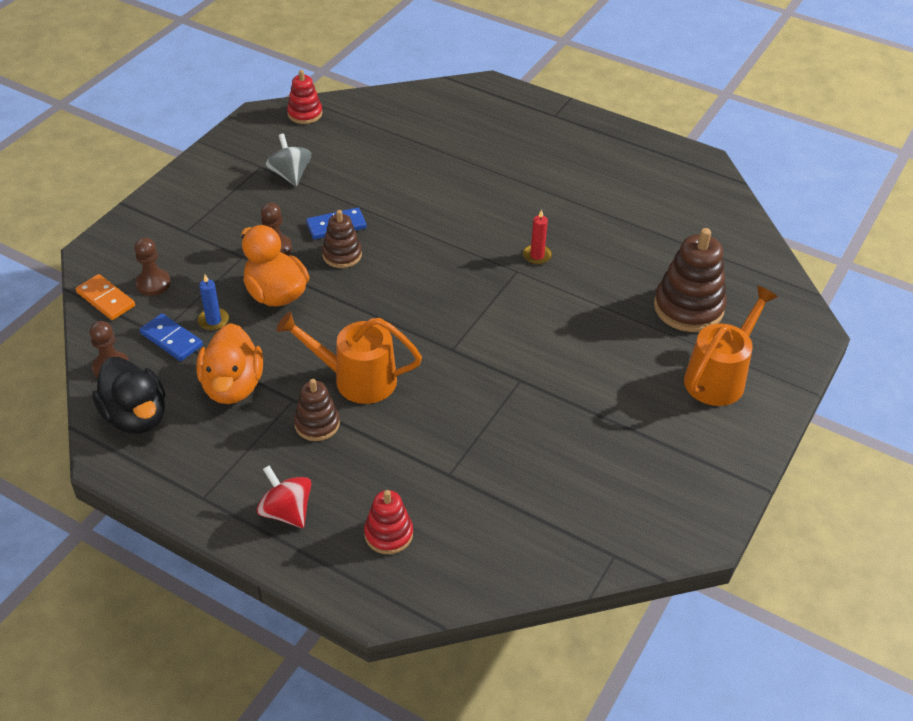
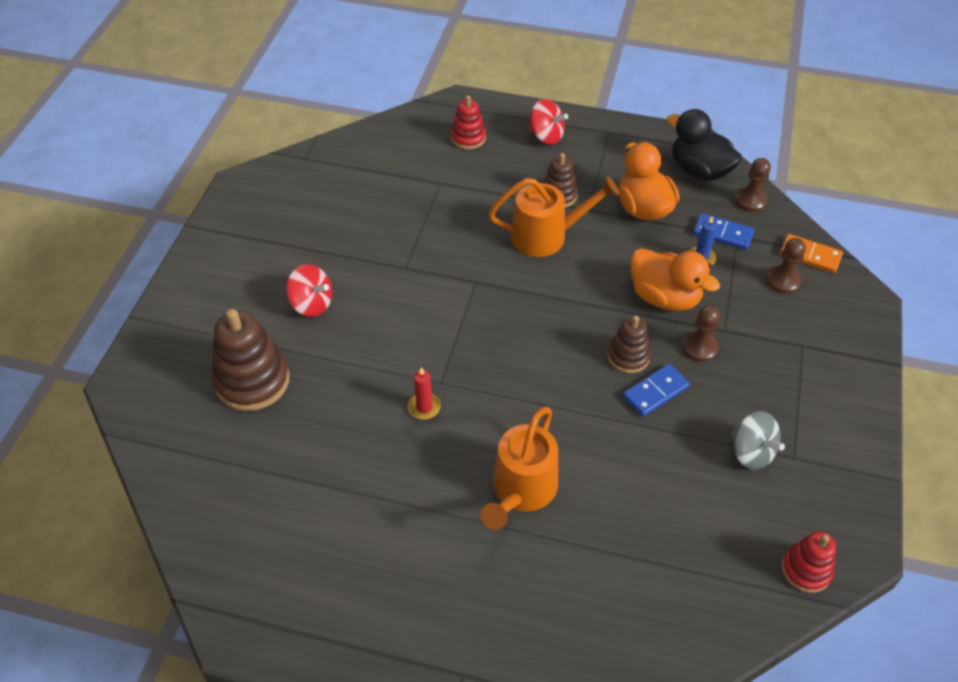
camera: 165 degrees right, 5 degrees up
(625, 364) = (312, 304): none -> red spinning top
(719, 376) = (222, 312): orange watering can -> orange watering can (521, 491)

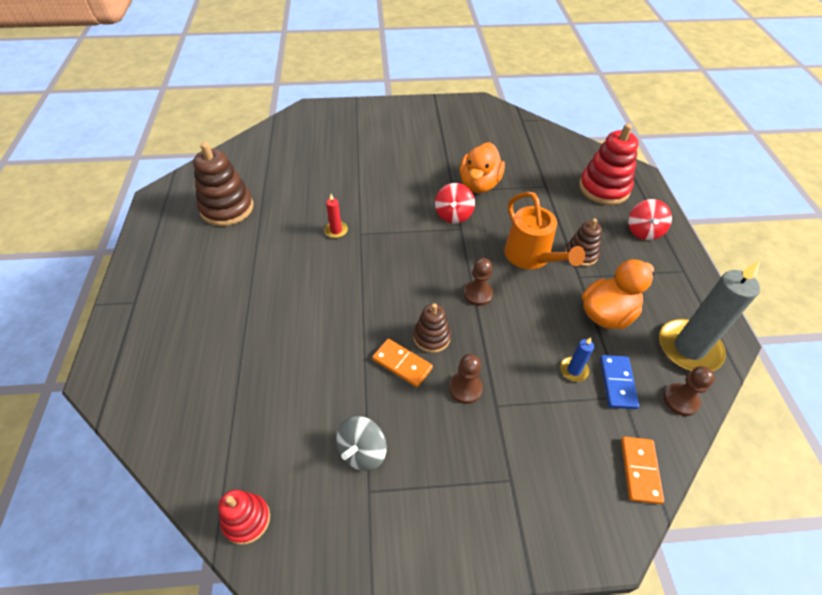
camera: 70 degrees right, 0 degrees up
(252, 381) = (329, 152): brown stacking toy -> brown stacking toy (227, 208)
(312, 304) = (399, 158): red spinning top -> red spinning top (453, 215)
(468, 138) = (604, 188): red stacking toy -> red stacking toy, size x1.72
(521, 491) = (280, 299): orange watering can -> none
(655, 392) = (402, 364): blue domino -> orange domino
(664, 297) = (510, 350): orange duck -> orange duck (479, 184)
(699, 171) = (689, 348): black duck -> grey candle
(783, 280) = (588, 448): brown pawn -> brown pawn (478, 294)

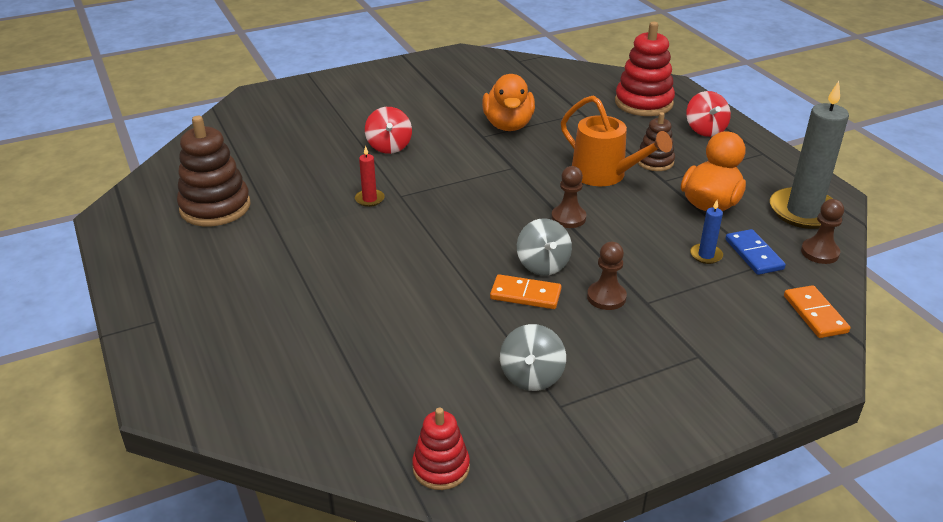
camera: 20 degrees left, 15 degrees down
(431, 337) = (543, 265): brown stacking toy -> grey spinning top
(453, 215) = (497, 157): red spinning top -> red spinning top (389, 146)

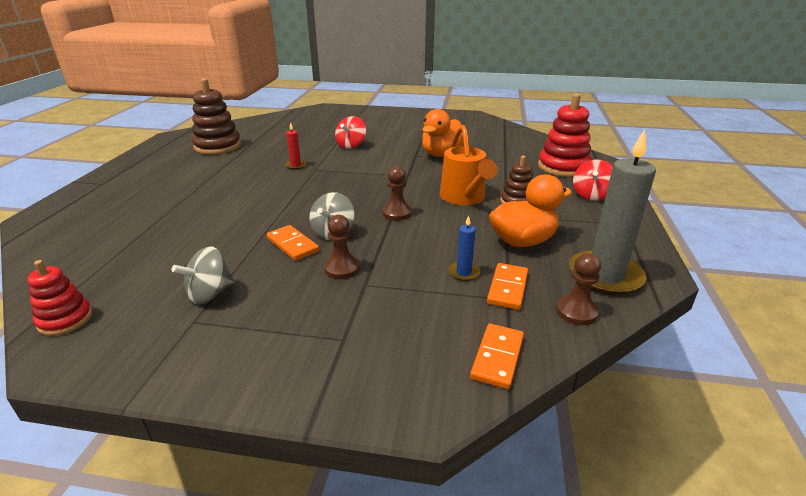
camera: 35 degrees right, 5 degrees down
(754, 254) = (508, 288): blue domino -> orange domino

